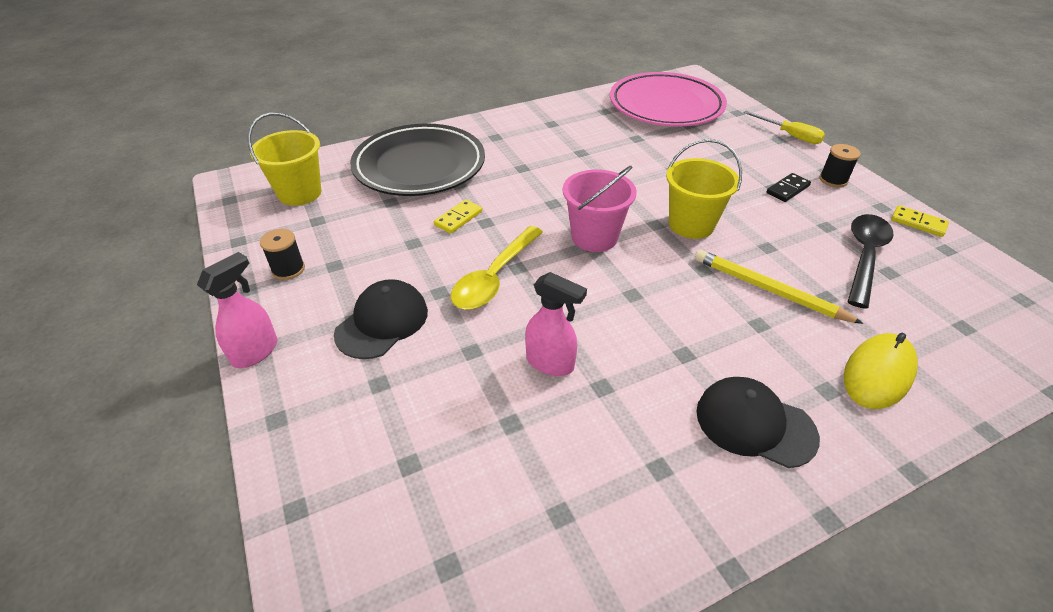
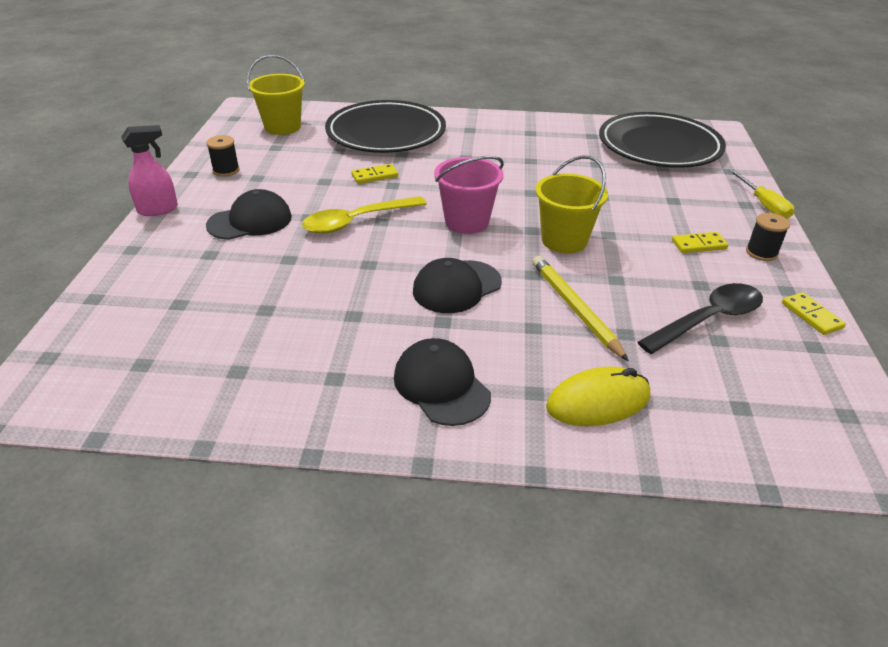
camera: 30 degrees right, 5 degrees down
(550, 363) = (334, 287): pink spray bottle -> none
(658, 311) = (457, 287): none -> black cap
(666, 106) = (659, 147): pink plate -> black plate
(787, 189) = (699, 245): black domino -> yellow domino

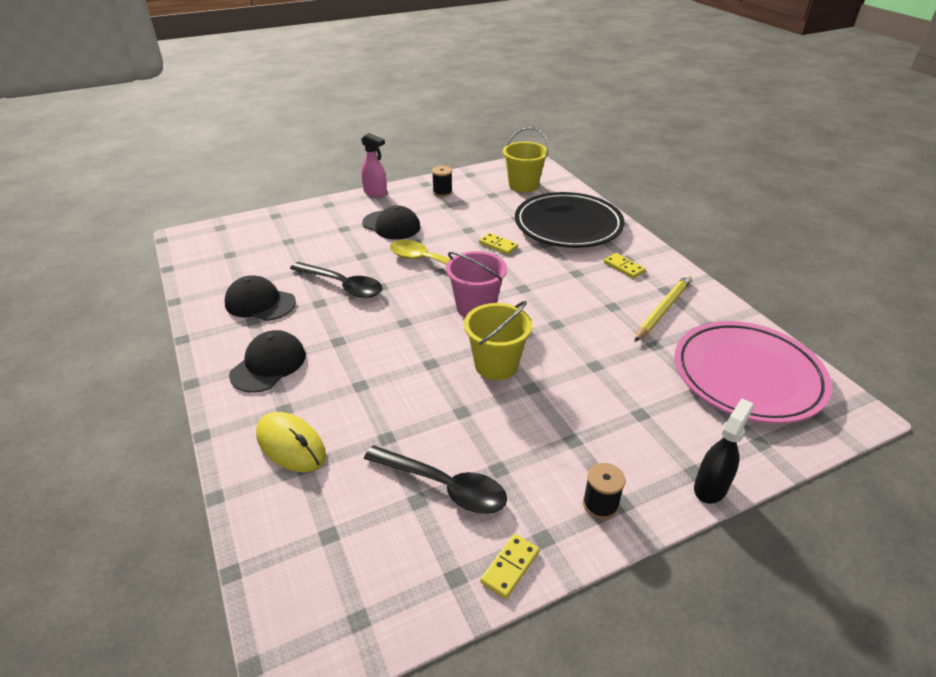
camera: 60 degrees right, 0 degrees up
(336, 289) = (342, 285): none -> black spoon
(457, 287) = (384, 333): black cap -> black cap (260, 303)
(574, 308) = (400, 399): yellow pencil -> yellow pencil (663, 310)
(659, 147) = (747, 376): black plate -> pink plate
(699, 245) = (570, 452): yellow domino -> yellow domino (624, 267)
(763, 204) = (710, 487): yellow screwdriver -> black spray bottle

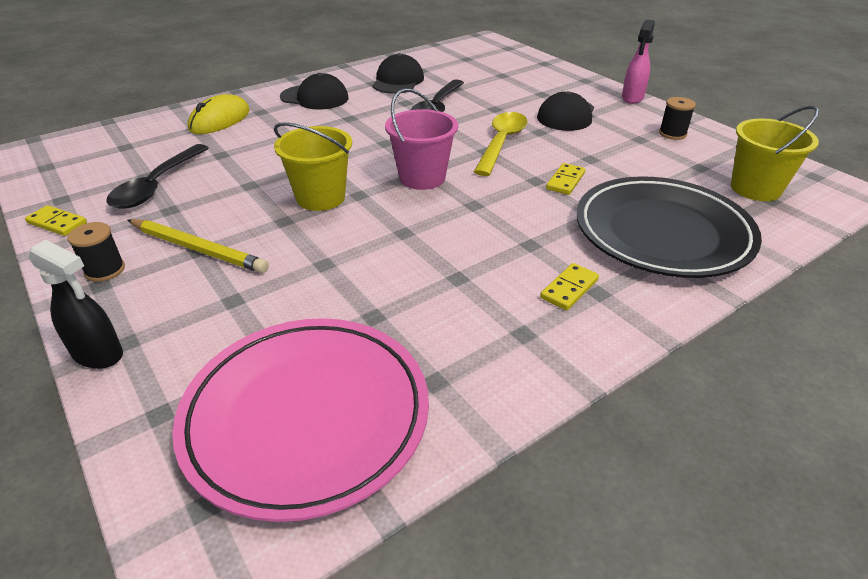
camera: 80 degrees right, 0 degrees up
(663, 310) = (464, 328): yellow pencil -> yellow pencil (198, 249)

